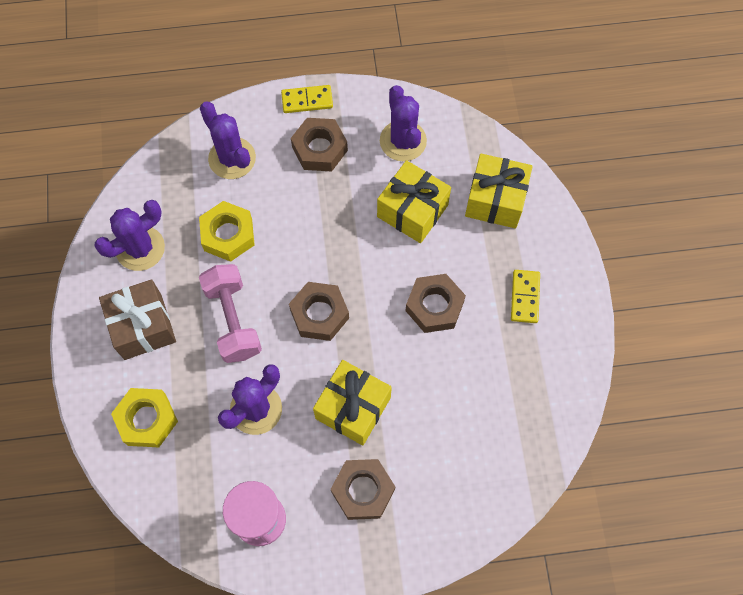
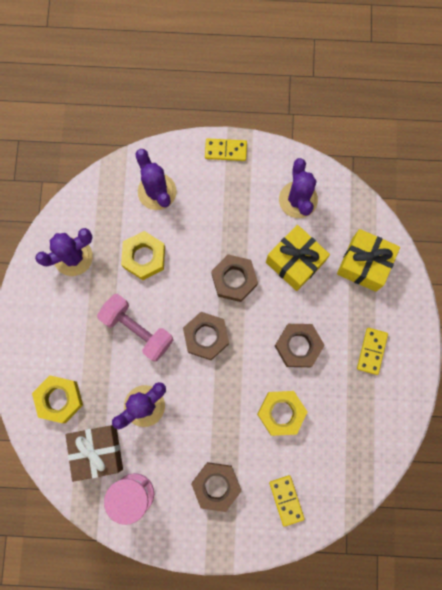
camera: 10 degrees right, 10 degrees up
(143, 326) = (66, 323): brown gift -> brown gift (98, 451)
(233, 320) = (137, 330): pink dumbbell -> pink dumbbell turned 45 degrees counterclockwise
(319, 149) = (229, 195): brown nut -> brown nut (234, 279)
(353, 408) = (219, 418): yellow gift -> none
(428, 388) = (281, 413): none -> yellow nut
(454, 493) = (286, 500): none -> yellow domino

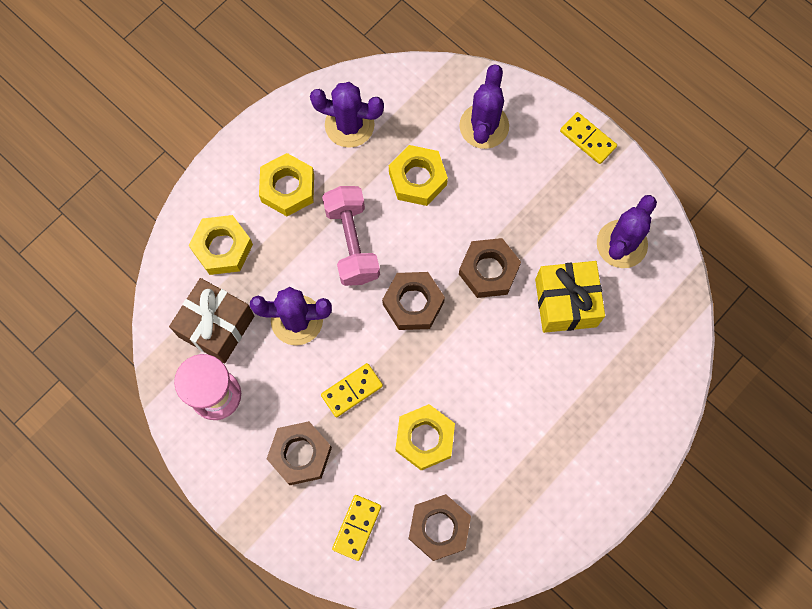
camera: 40 degrees right, 5 degrees down
(68, 328) = (288, 188): none -> yellow nut
(298, 346) = (498, 388): brown nut -> brown nut (439, 528)
(364, 264) = (636, 362): yellow gift -> none
(371, 351) = (570, 455): yellow domino -> yellow domino (352, 390)

